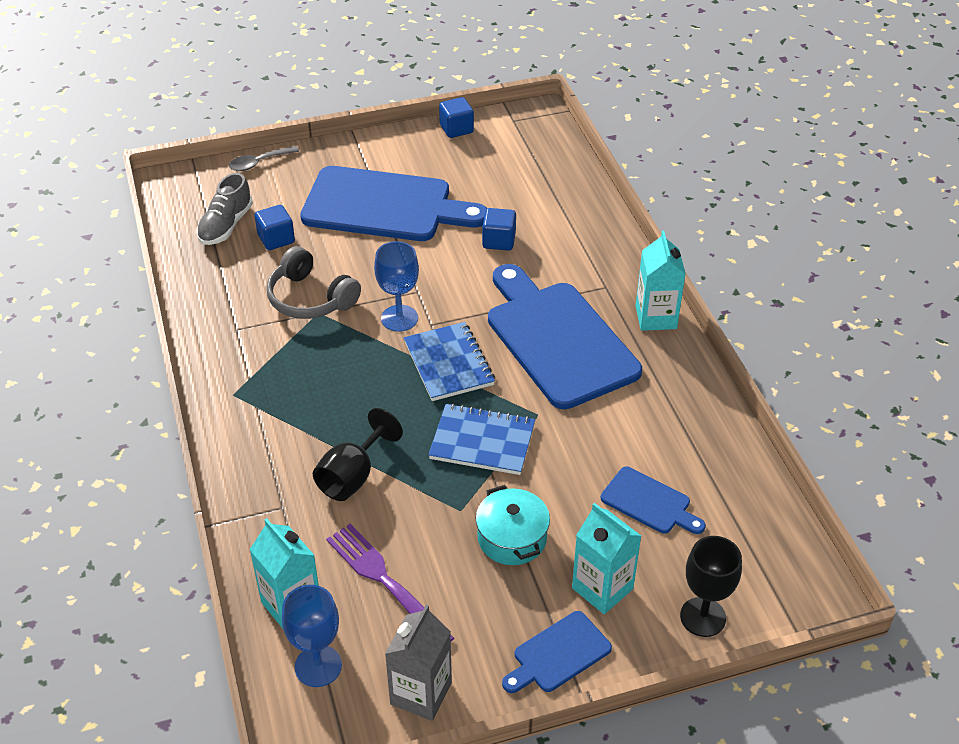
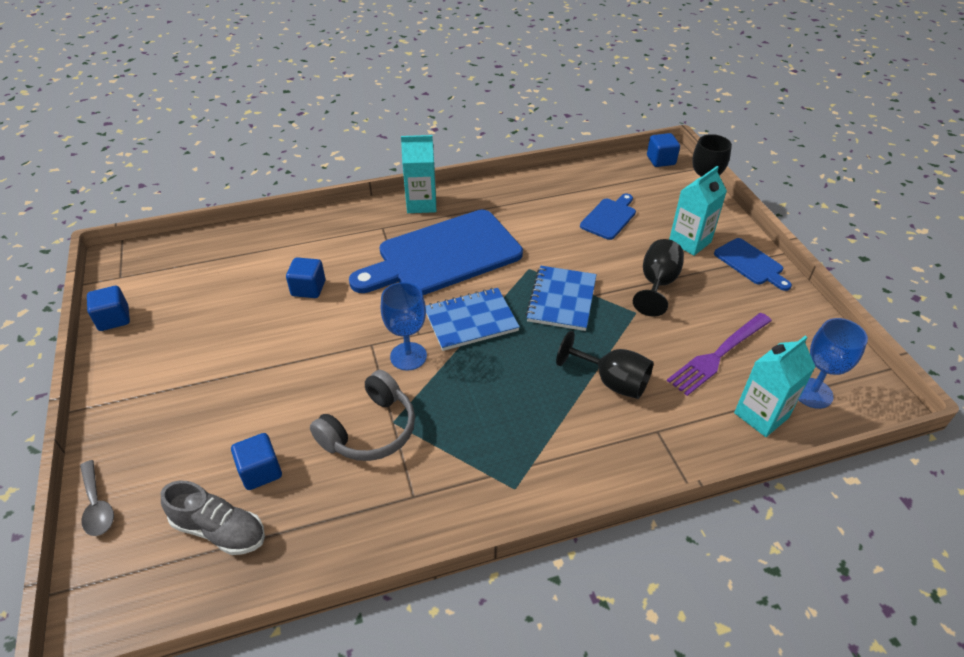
camera: 90 degrees left, 0 degrees up
(384, 206) = (228, 374): blue cutting board -> none
(421, 693) = (811, 331): grey carton -> none
(512, 538) = (657, 284): turquoise pot -> black goblet
(810, 584) = (661, 160): none -> blue cube

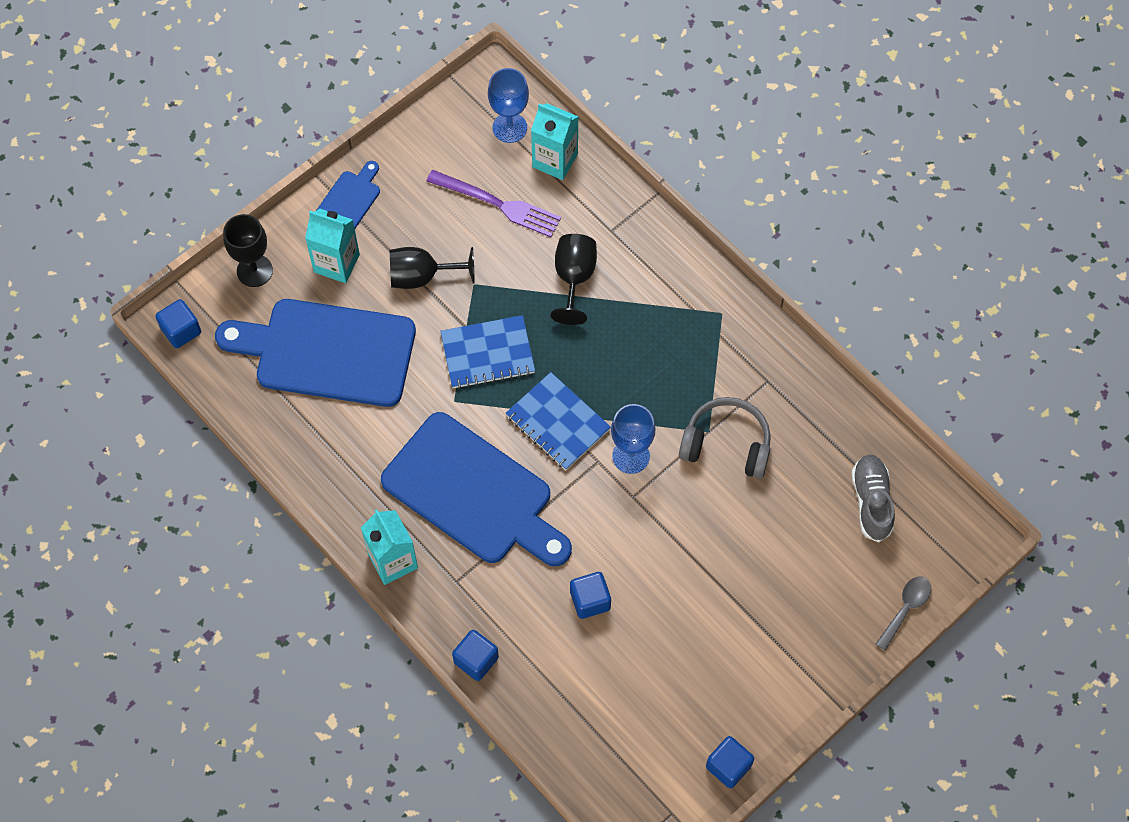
camera: 115 degrees left, 20 degrees up
(260, 471) = (810, 505): blue cube -> blue cube (476, 660)
(609, 217) = (327, 352): blue cutting board -> blue cutting board, size x2.15

